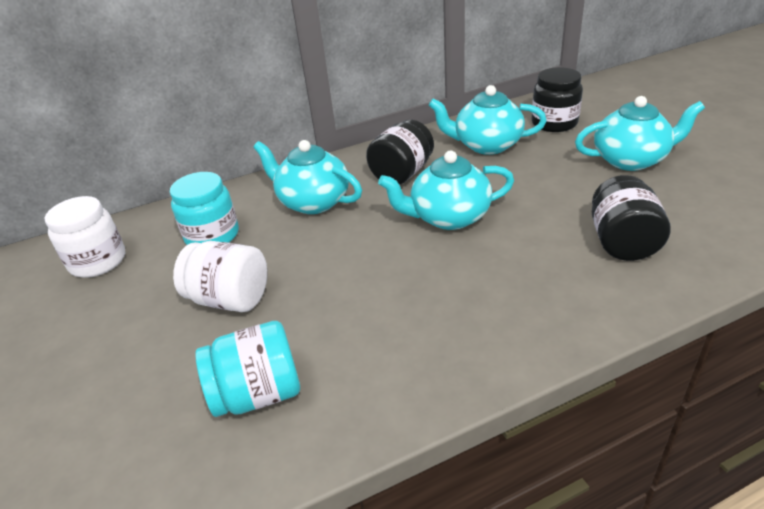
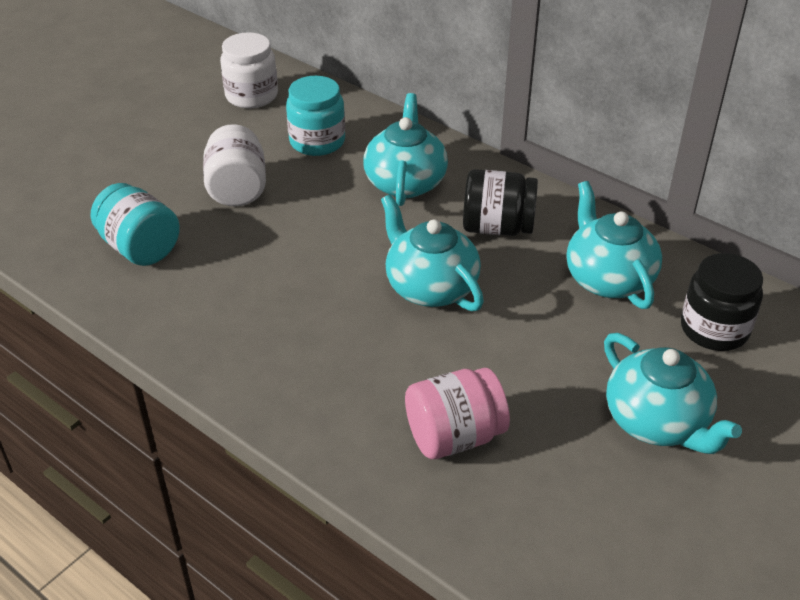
camera: 60 degrees right, 5 degrees up
(622, 242) = (454, 436): black jar -> pink jar

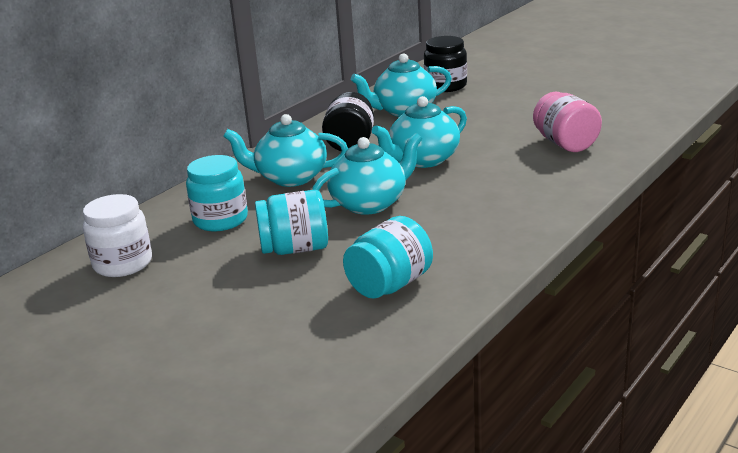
camera: 90 degrees left, 15 degrees down
(237, 189) = (295, 249): white jar -> turquoise jar
(657, 422) = (528, 97): turquoise teapot -> turquoise teapot (370, 203)

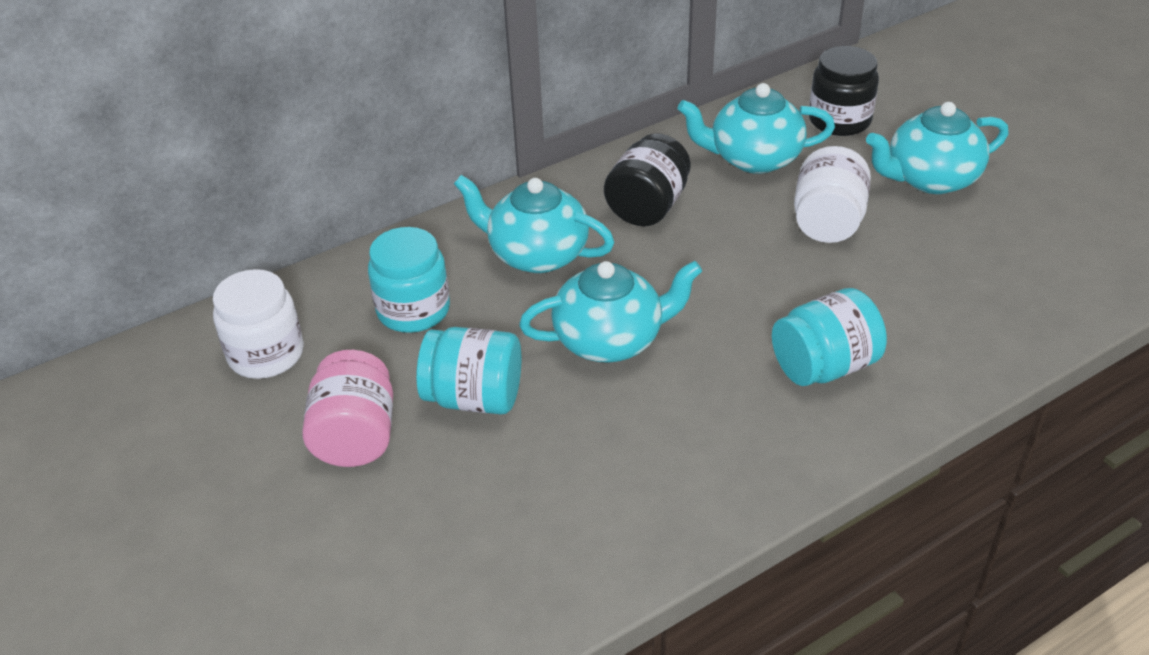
camera: 20 degrees right, 15 degrees up
(390, 285) = (554, 510): turquoise jar -> turquoise jar (824, 366)
(423, 160) = (725, 272): turquoise teapot -> turquoise teapot (930, 179)
(471, 127) = (828, 222): none -> white jar
(565, 144) = (942, 300): pink jar -> pink jar (355, 436)

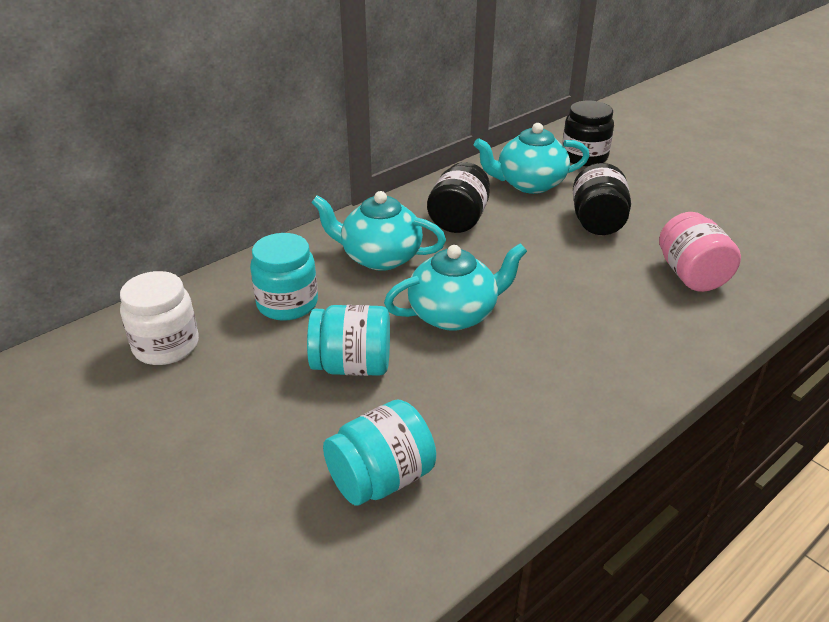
camera: 10 degrees left, 5 degrees down
(355, 436) = (255, 404): pink jar -> pink jar (691, 275)
(824, 366) = (627, 321): turquoise jar -> turquoise jar (381, 479)
(828, 222) = (597, 222): white jar -> black jar
(930, 179) = (662, 190): turquoise teapot -> none

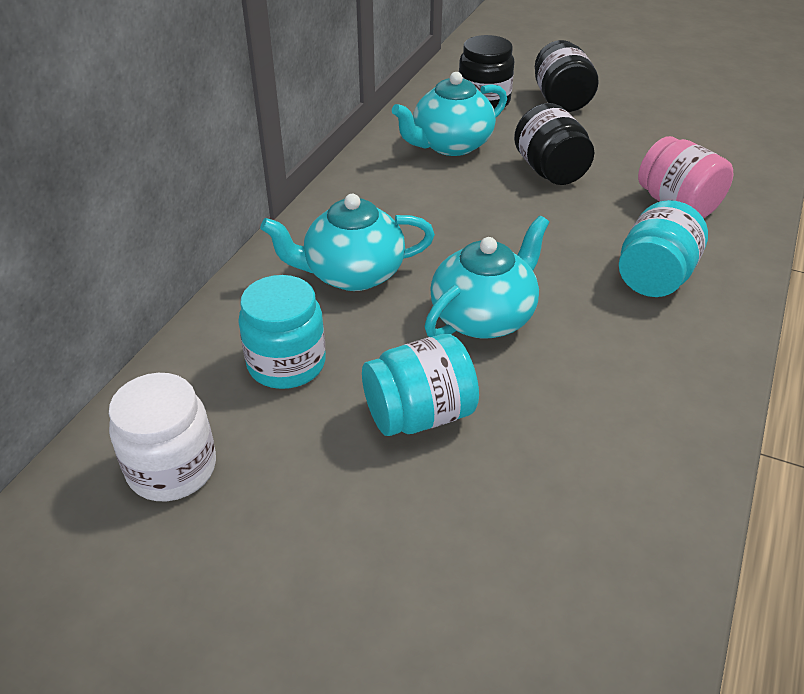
camera: 25 degrees left, 5 degrees up
(381, 479) = (551, 537): turquoise jar -> turquoise jar (654, 277)
(458, 220) = (406, 205): black jar -> black jar (561, 100)

